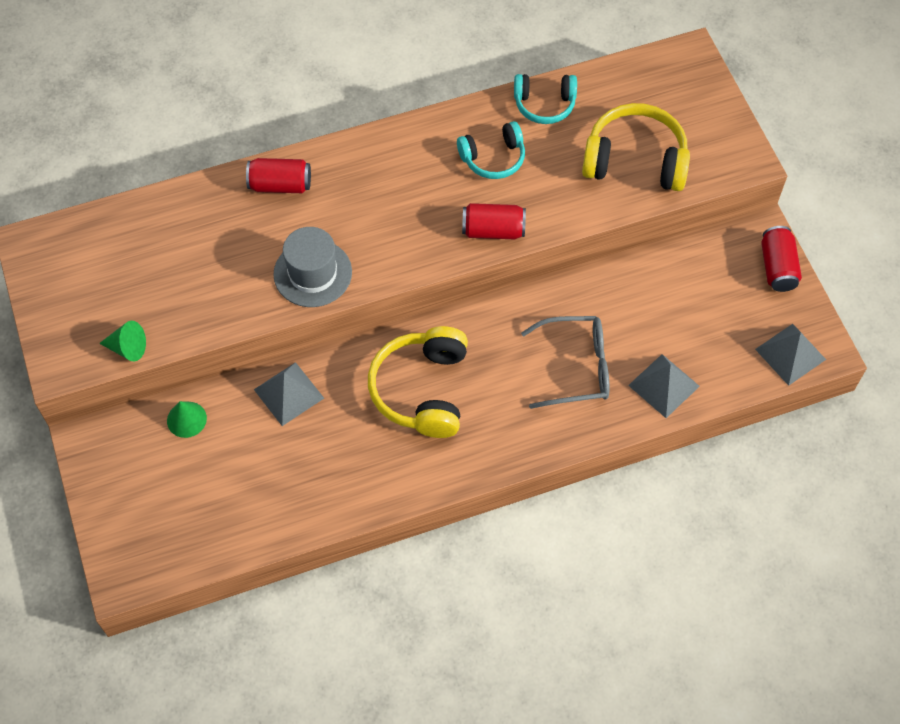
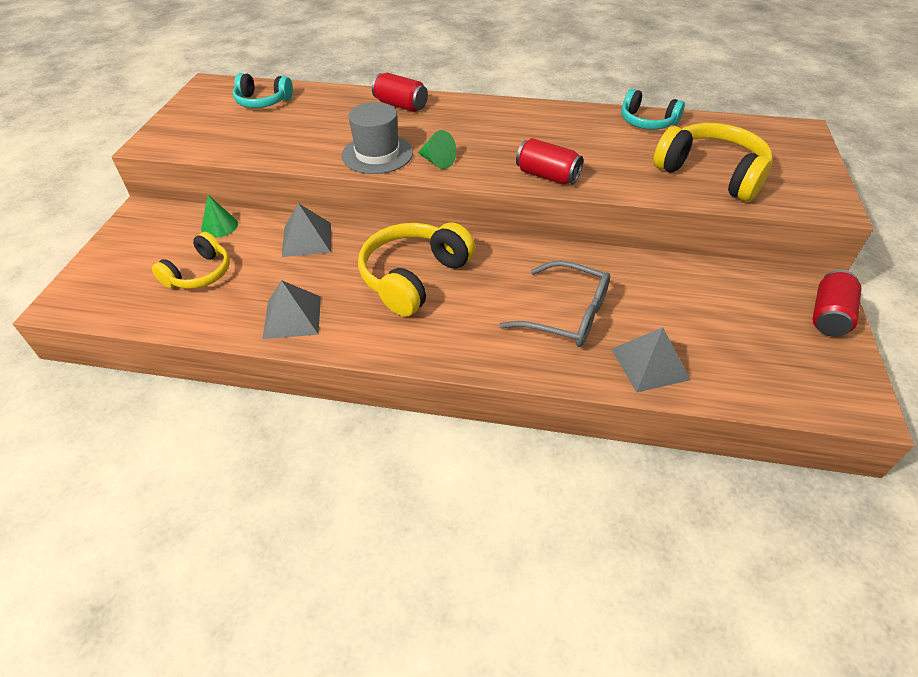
camera: 30 degrees right, 15 degrees down
(127, 348) = (204, 149): green cone -> green cone (437, 161)
(221, 483) = (200, 274): none -> yellow headphones
(493, 158) = (580, 137): turquoise headphones -> turquoise headphones (262, 102)
(790, 354) = (815, 393): grey pyramid -> grey pyramid (292, 317)

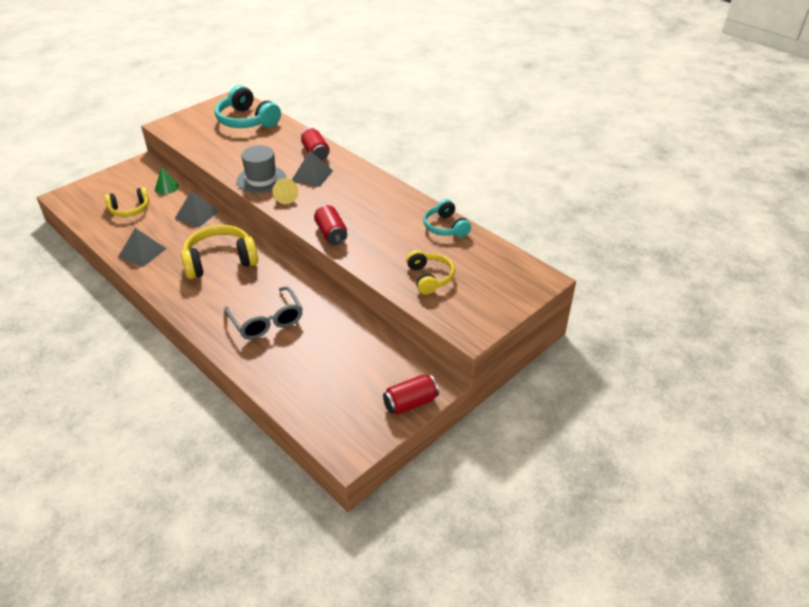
camera: 35 degrees right, 5 degrees down
(262, 102) = (247, 120): turquoise headphones -> turquoise headphones, size x1.60
(437, 161) = (285, 197): green cone -> yellow cone
(650, 364) = (271, 368): grey pyramid -> grey pyramid (312, 175)
(711, 173) = (430, 278): yellow headphones -> yellow headphones, size x0.62

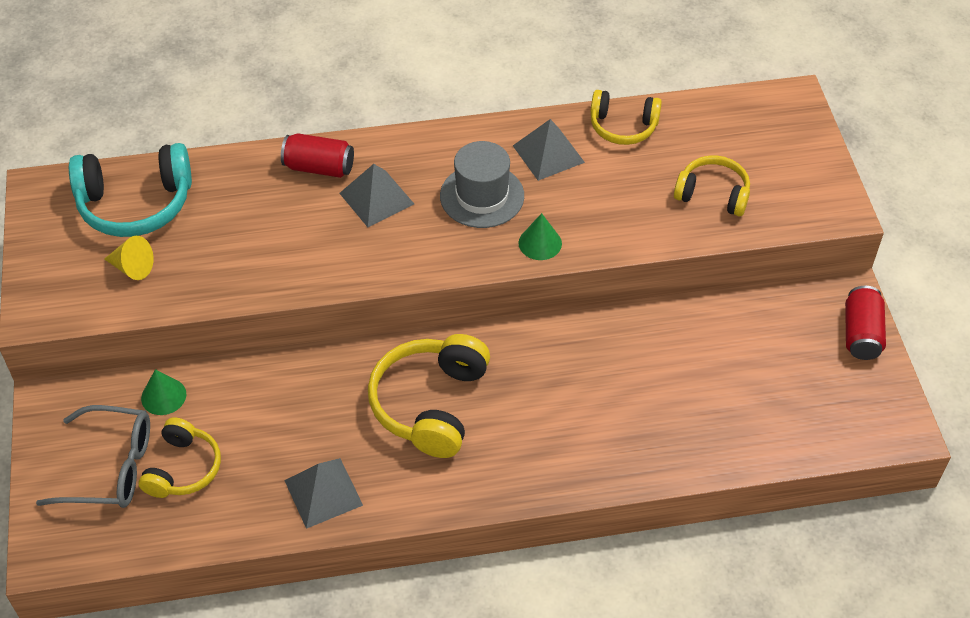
camera: 55 degrees left, 10 degrees up
(196, 214) = (281, 386): grey pyramid -> grey pyramid (548, 154)
(261, 179) = (332, 259): grey hat -> grey hat (482, 196)
(267, 321) = (609, 406): grey glasses -> grey glasses (111, 467)
(285, 197) = (407, 252): yellow cone -> yellow cone (132, 267)
(331, 233) = (540, 243): red can -> green cone
(445, 227) = (623, 127): turquoise headphones -> yellow headphones

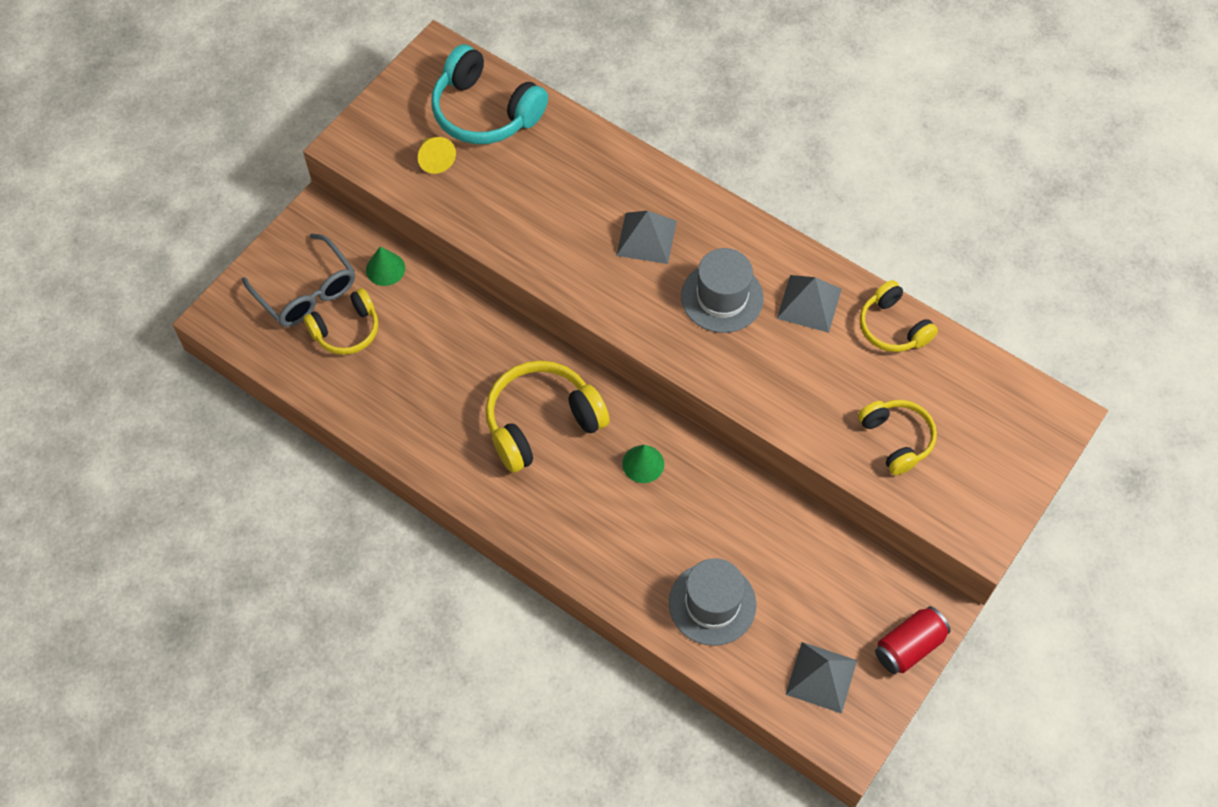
camera: 45 degrees right, 10 degrees up
(319, 167) = (633, 181): red can -> none
(323, 492) = (410, 423): grey pyramid -> grey pyramid (821, 677)
(540, 243) = (721, 369): green cone -> green cone (643, 464)
(705, 421) = (712, 604): none -> grey hat

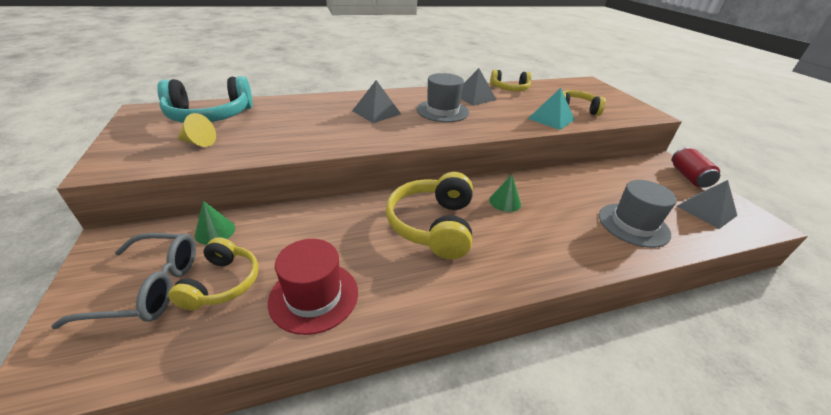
camera: 55 degrees left, 25 degrees down
(385, 398) = (314, 296): none -> red hat
(824, 423) = (551, 119): none -> turquoise pyramid

